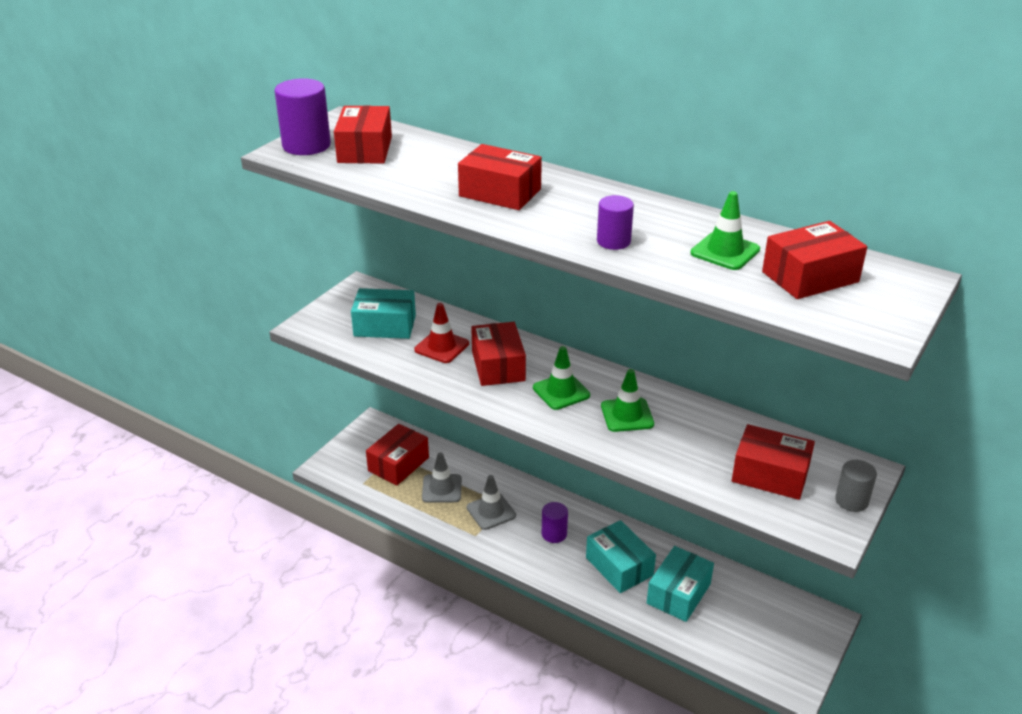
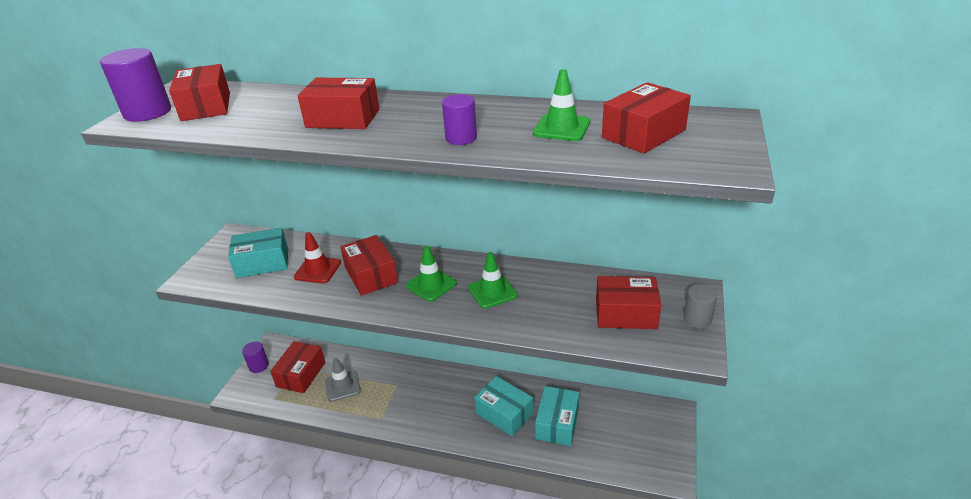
camera: 15 degrees left, 0 degrees up
(491, 511) = (388, 395): grey traffic cone -> none
(554, 534) = (444, 400): purple cylinder -> purple cylinder (258, 366)

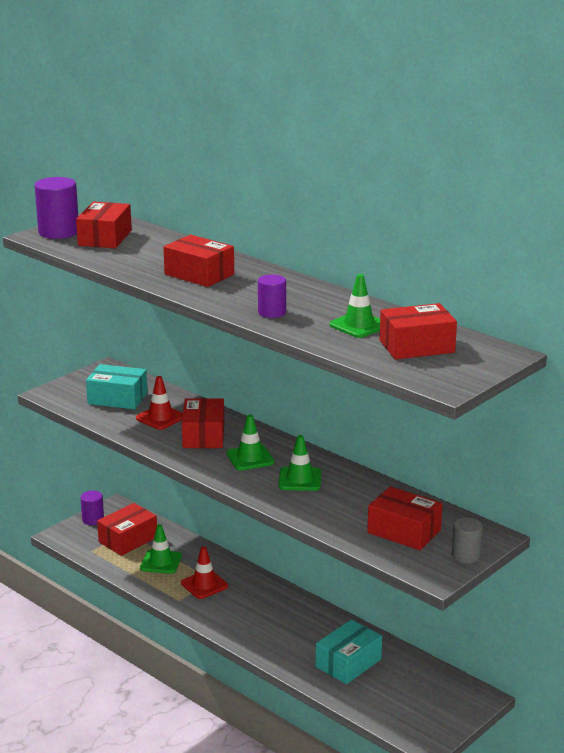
camera: 25 degrees right, 10 degrees down
(342, 386) = (161, 562): grey traffic cone -> green traffic cone
(393, 394) = (204, 585): none -> red traffic cone
(504, 413) = (301, 637): turquoise box -> none

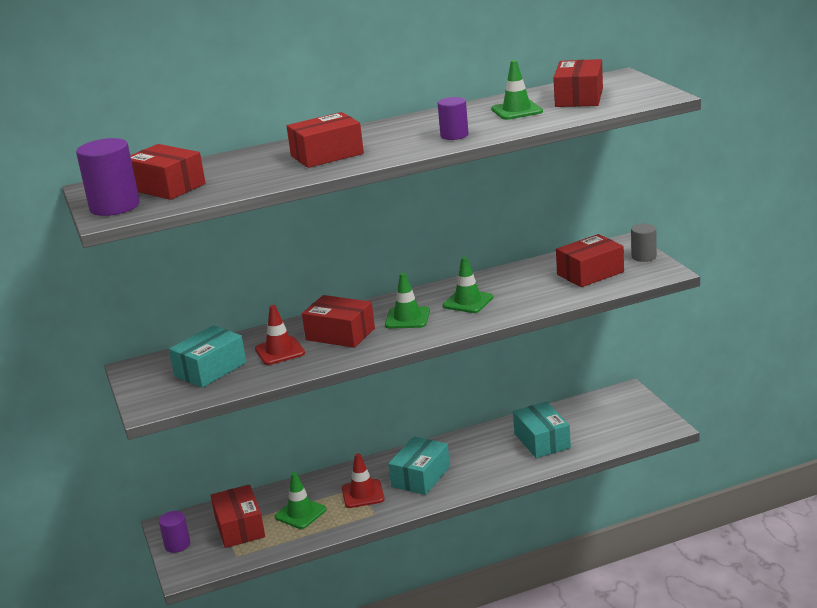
camera: 60 degrees left, 0 degrees up
(247, 608) = (421, 477): none -> turquoise box

